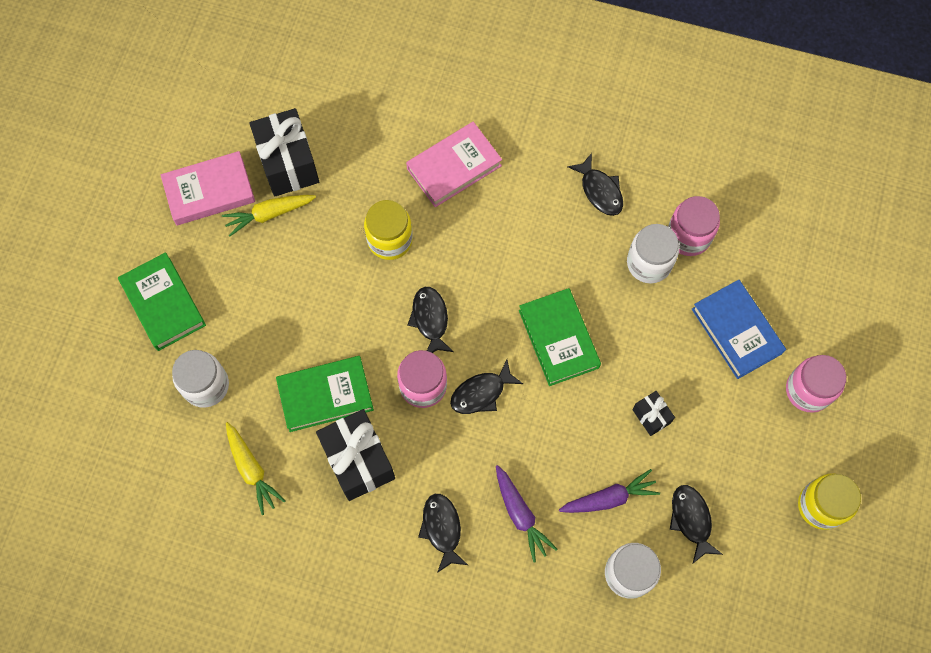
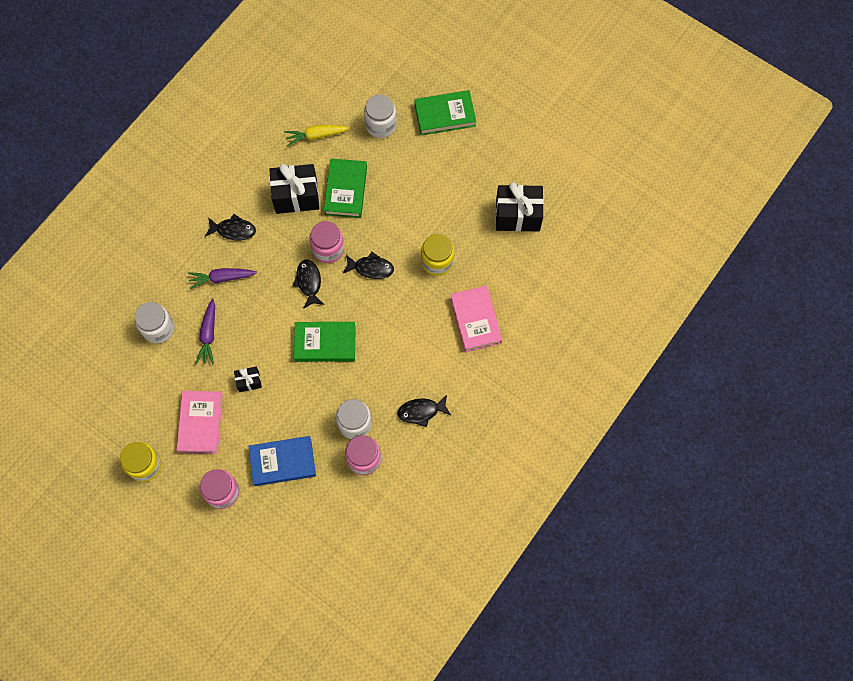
camera: 110 degrees right, 0 degrees up
(209, 191) = (514, 162): pink book -> pink book (201, 423)
(269, 214) = (484, 193): yellow carrot -> none
(691, 520) = (173, 379): black fish -> none

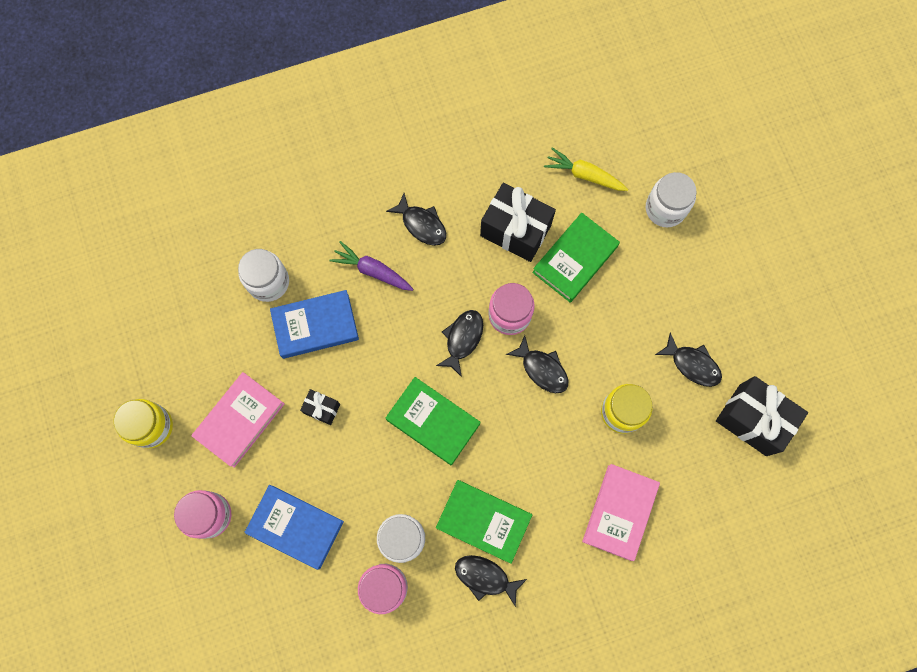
camera: 35 degrees right, 5 degrees up
(208, 335) = (315, 326): purple carrot -> blue book
(445, 115) = (747, 244): green book -> green book (483, 521)
(460, 206) = (692, 364): none -> black fish

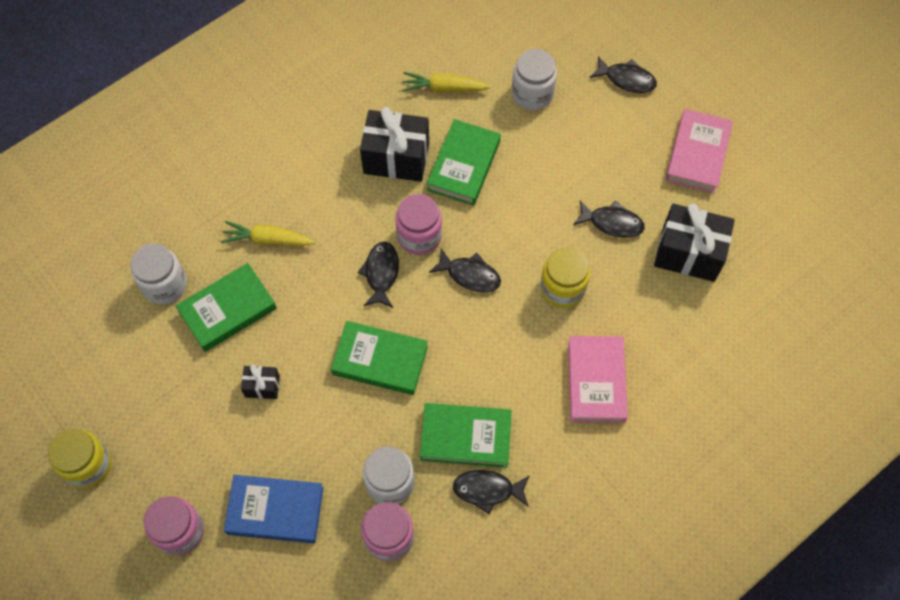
camera: 20 degrees left, 10 degrees down
(240, 420) = (180, 426): pink book -> pink book (697, 154)
(315, 326) = (228, 310): blue book -> green book
(372, 270) = (267, 239): purple carrot -> yellow carrot
(421, 224) = (301, 181): black fish -> black fish (626, 79)

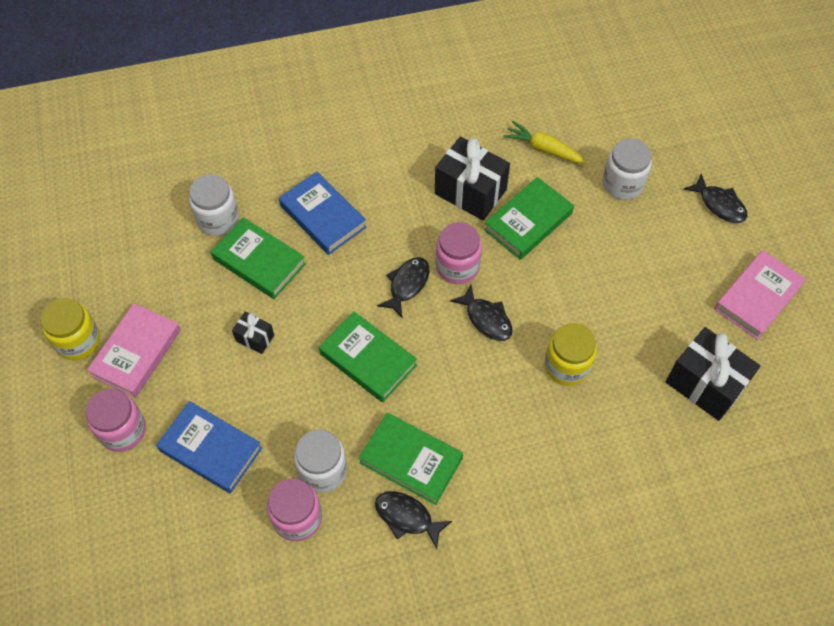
camera: 25 degrees right, 5 degrees down
(228, 310) = (259, 261): green book -> green book turned 45 degrees clockwise
(267, 239) = (323, 216): yellow carrot -> blue book
(596, 381) = (558, 463): pink book -> pink book (136, 353)
(612, 223) = (643, 326): black fish -> none

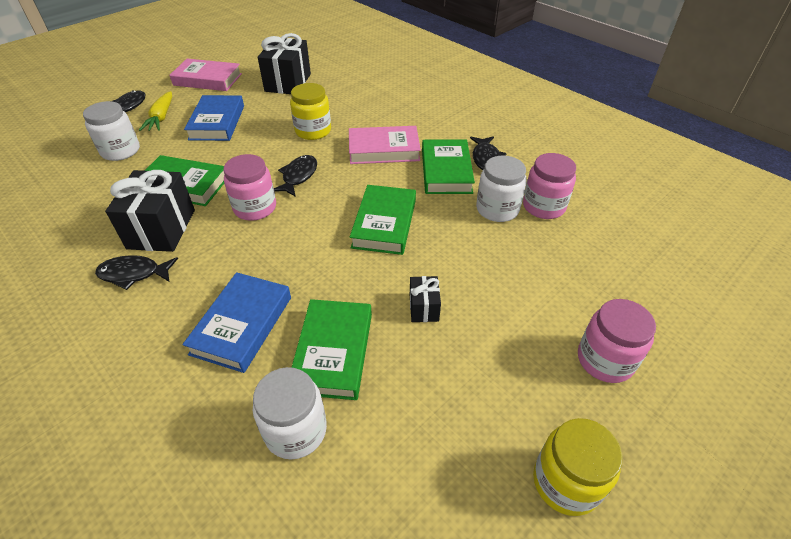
camera: 120 degrees left, 15 degrees down
(136, 353) = (524, 403): pink book -> pink book (384, 150)
(211, 449) = (551, 282): blue book -> blue book (217, 122)
(407, 285) = (293, 230): black fish -> black fish (134, 274)
(543, 148) = (89, 202): yellow carrot -> yellow carrot (161, 118)

